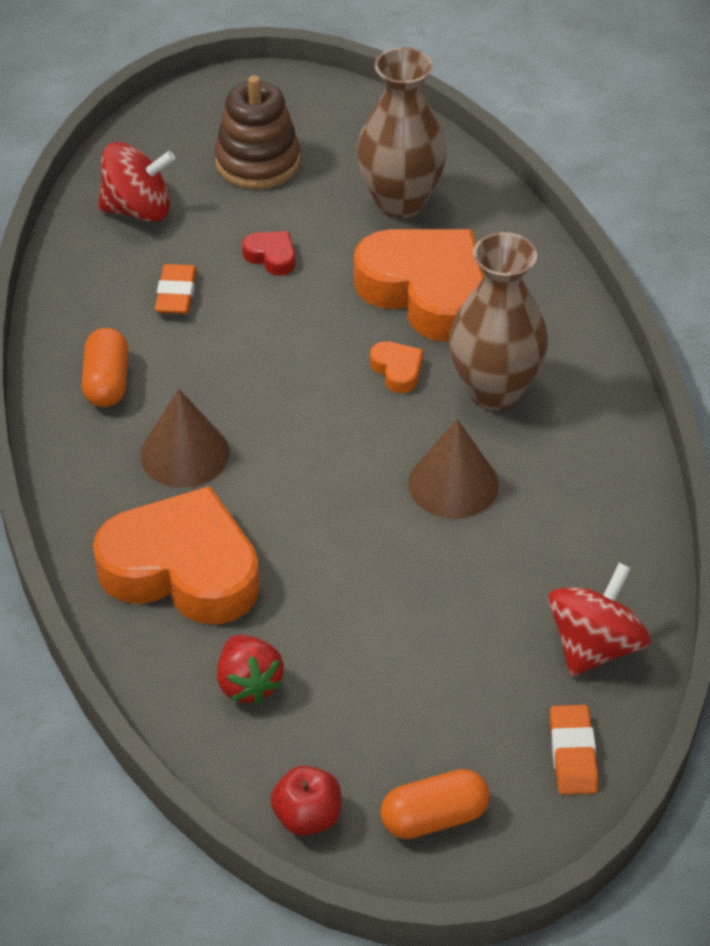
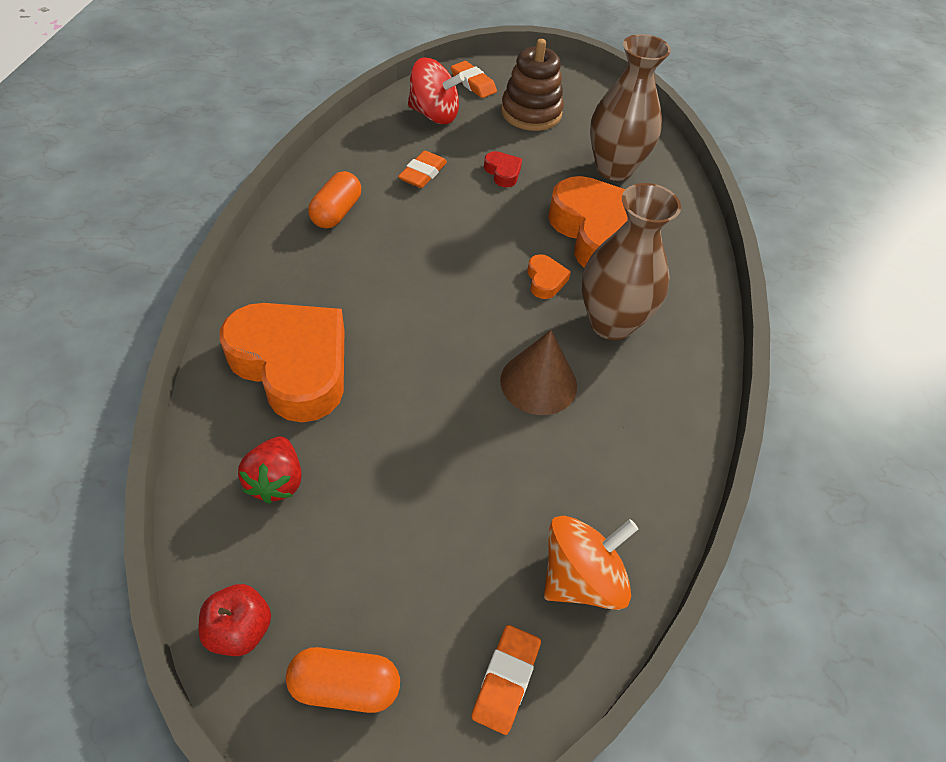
camera: 20 degrees right, 5 degrees up
(159, 146) = (473, 83): none -> orange eraser
(185, 454) = (354, 281): brown cone -> none
(594, 646) = (581, 578): red spinning top -> orange spinning top

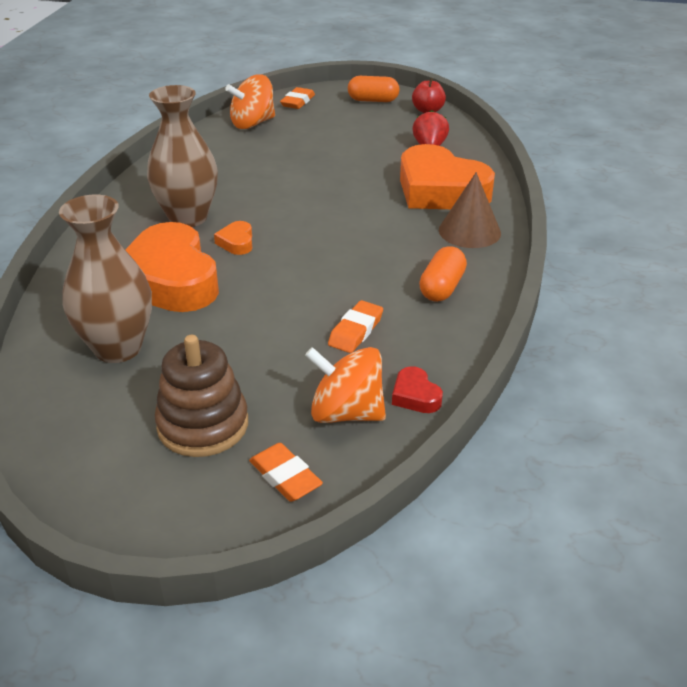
camera: 175 degrees left, 15 degrees down
(434, 115) = (346, 413): red spinning top -> orange spinning top
(503, 172) = (260, 336): red heart -> red heart (415, 396)
(538, 383) = (258, 186): brown cone -> brown cone (469, 231)

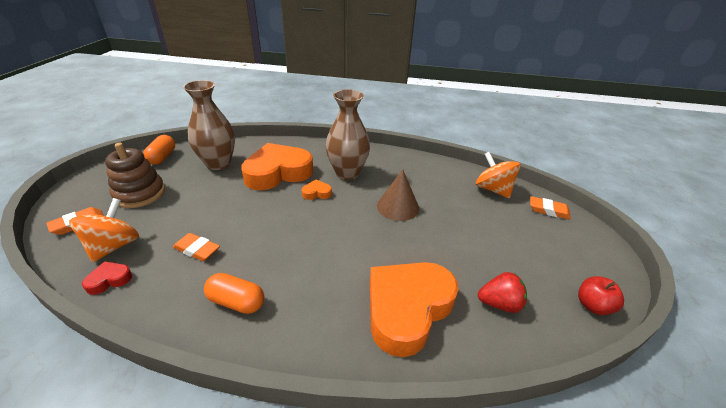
camera: 85 degrees right, 0 degrees up
(373, 100) = (587, 259): orange capsule -> orange capsule (162, 157)
(469, 231) = (328, 329): brown cone -> brown cone (398, 207)

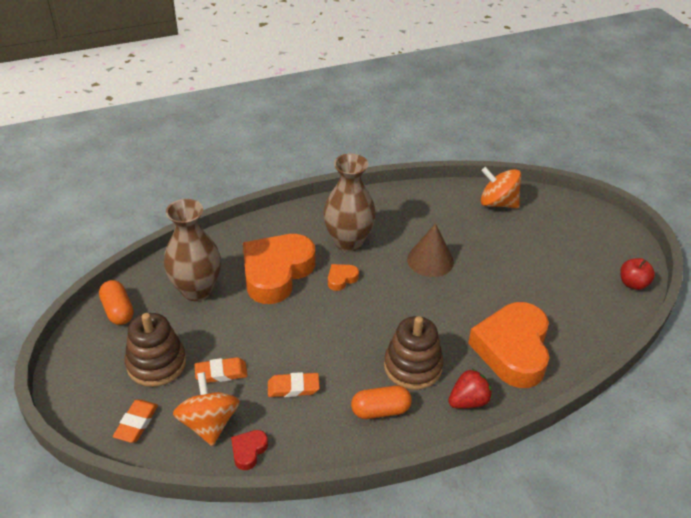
camera: 30 degrees left, 5 degrees up
(302, 279) = (412, 366): none -> brown stacking toy
(499, 303) = (572, 313): red strawberry -> red strawberry (468, 401)
(548, 210) = (557, 207): orange eraser -> orange eraser (221, 373)

